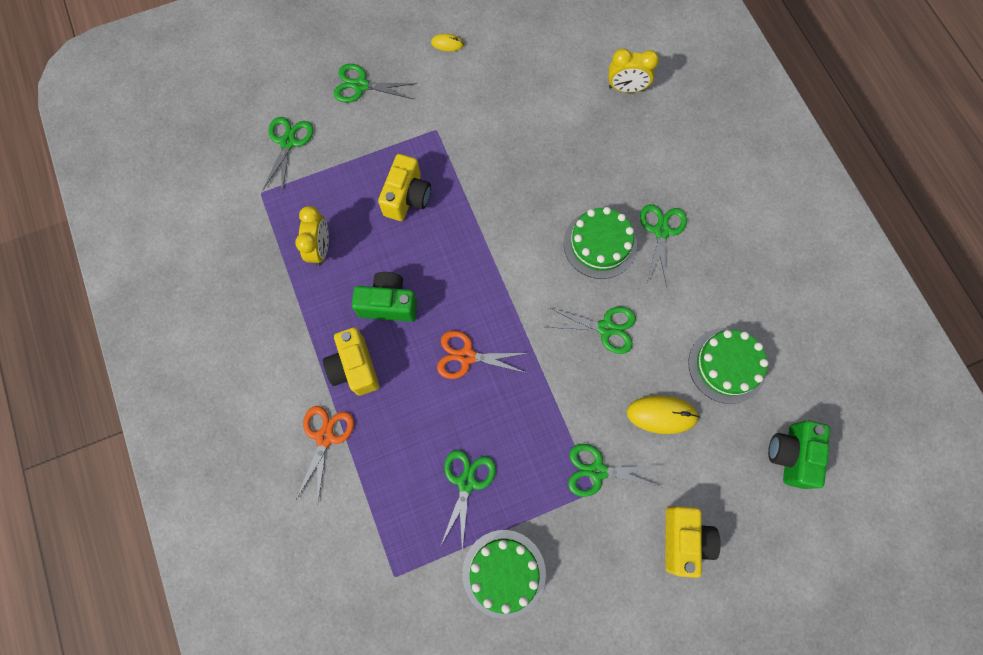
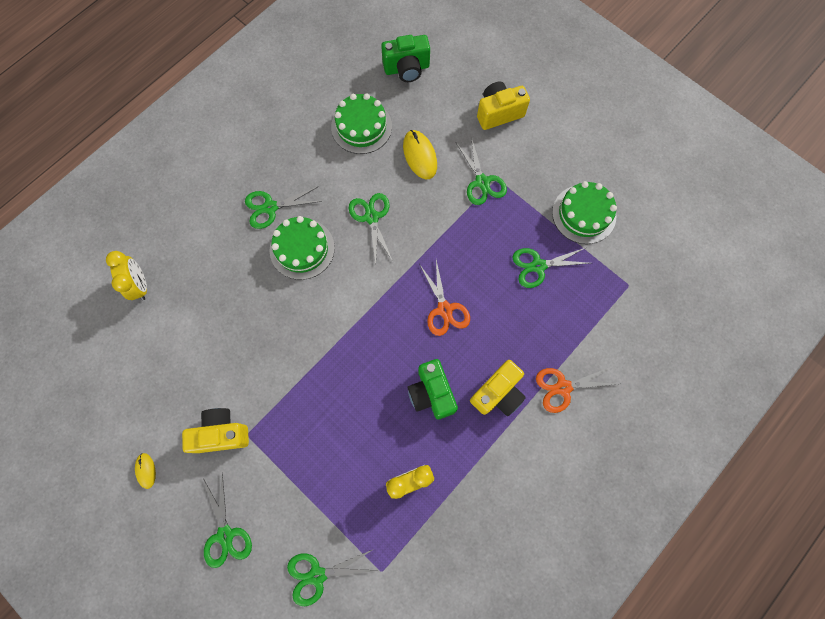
camera: 115 degrees left, 0 degrees up
(407, 197) = (327, 427): yellow camera -> yellow camera (221, 433)

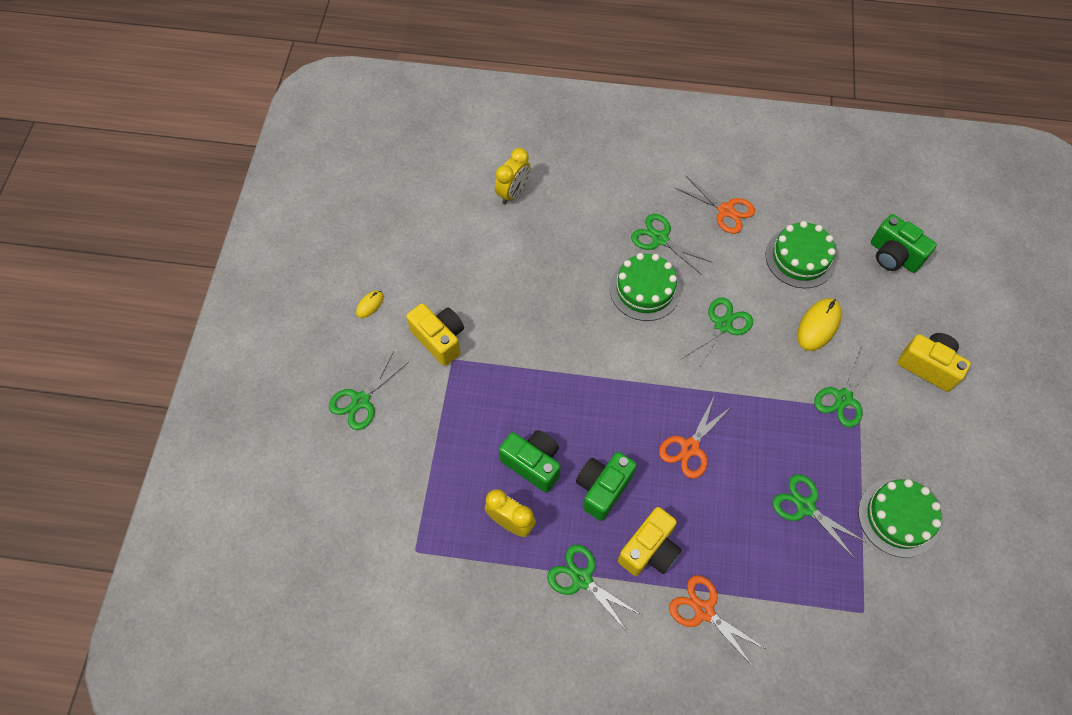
camera: 55 degrees right, 10 degrees down
(285, 145) = (725, 210): none -> orange scissors
(317, 575) = (377, 498): green scissors -> green scissors (582, 579)
(377, 431) = (533, 464): none -> green camera
(498, 393) = (649, 550): yellow camera -> yellow camera turned 60 degrees counterclockwise

